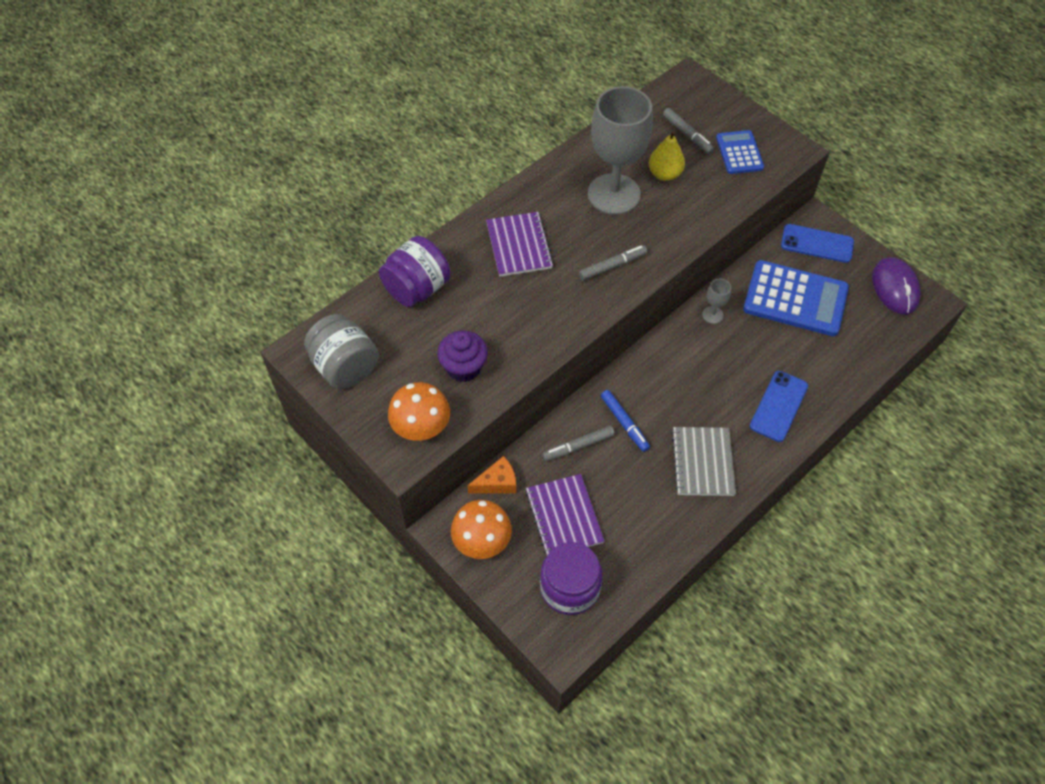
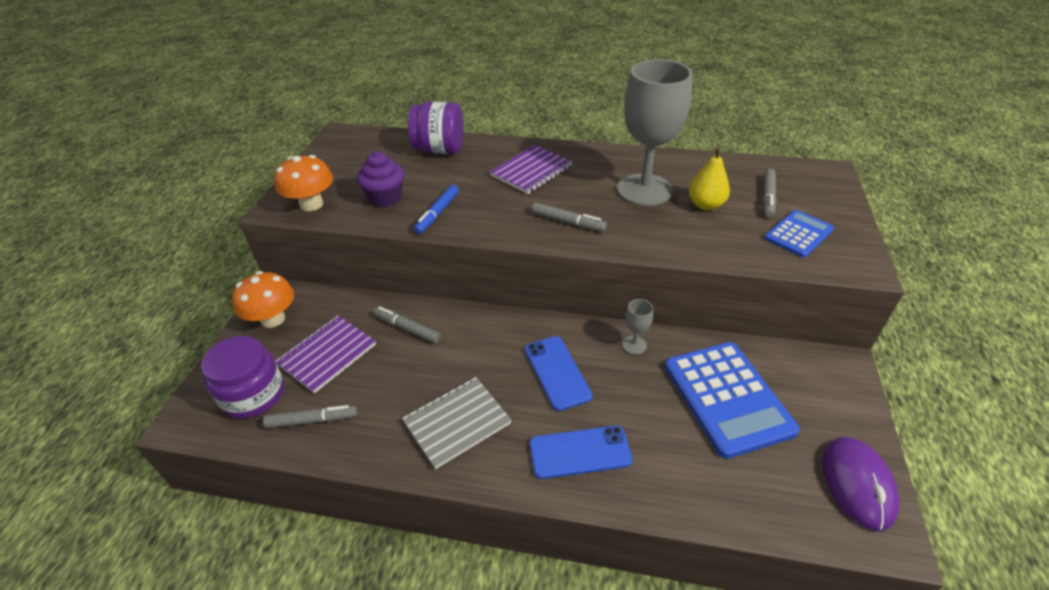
camera: 55 degrees right, 15 degrees down
(345, 367) = (341, 153): grey jar -> none
(497, 483) = (336, 300): orange cheese -> none
(624, 423) = (455, 345): blue marker -> blue marker (437, 213)
(631, 555) = (312, 420): none -> grey marker
(817, 243) = (817, 380): blue phone -> blue phone (557, 372)
(895, 288) = (857, 484): purple mouse -> purple mouse turned 45 degrees counterclockwise

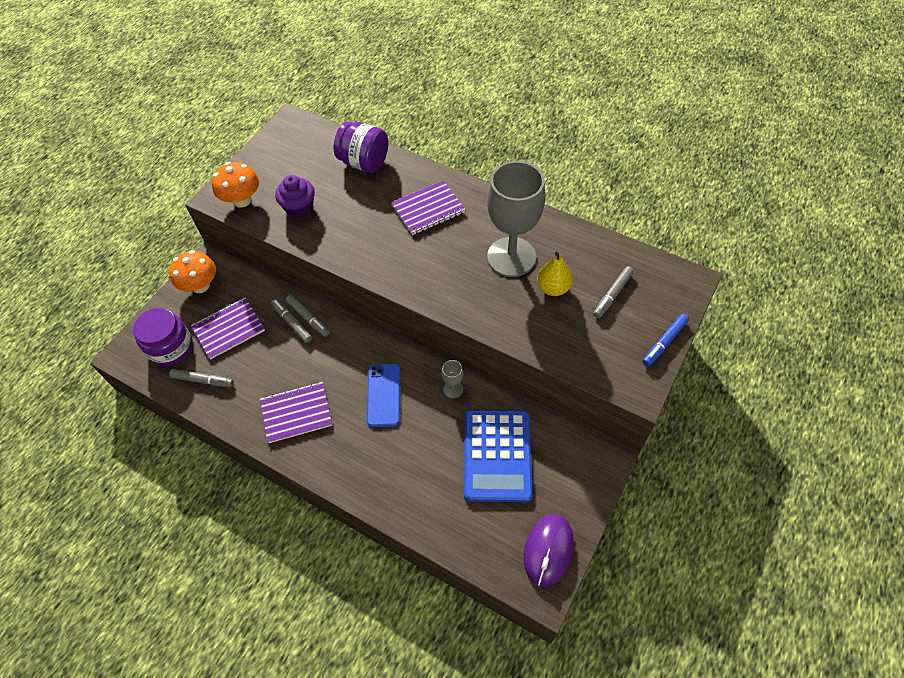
camera: 20 degrees right, 15 degrees up
(437, 213) = (332, 237): blue marker -> blue marker (664, 342)
(457, 422) = (296, 413): grey notebook -> purple notebook
(568, 222) = (429, 275): grey marker -> grey marker (308, 318)
(580, 452) = (369, 462): blue phone -> none
(798, 234) = (610, 342): blue calculator -> none

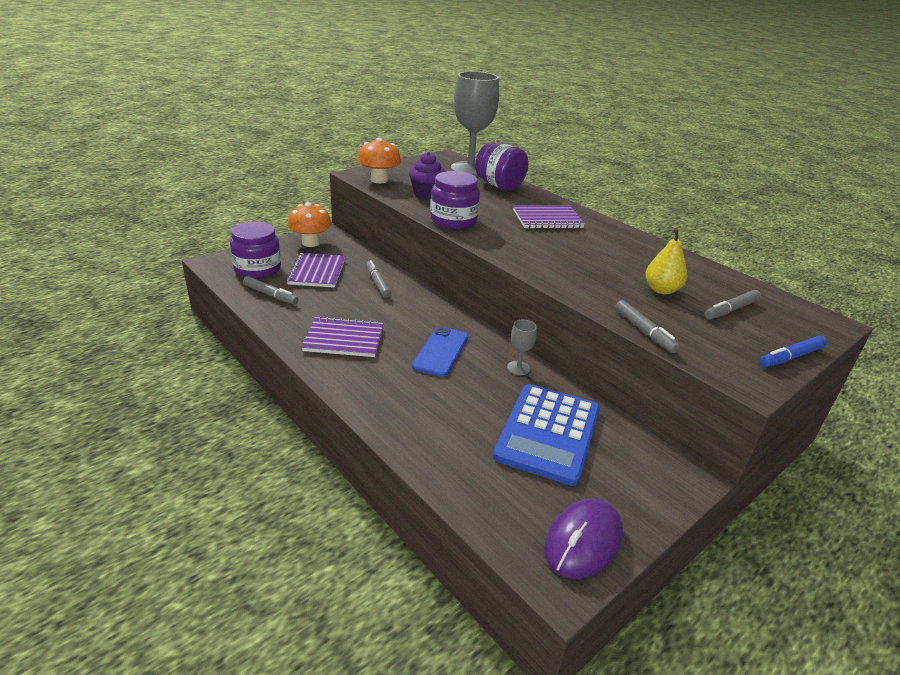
camera: 15 degrees right, 25 degrees down
(229, 329) = (317, 272): purple notebook -> purple notebook turned 75 degrees counterclockwise
(308, 318) = (394, 284): grey marker -> grey marker (644, 331)
(343, 248) = (453, 220): none -> purple jar
(511, 257) = (621, 262): grey goblet -> grey goblet (470, 169)

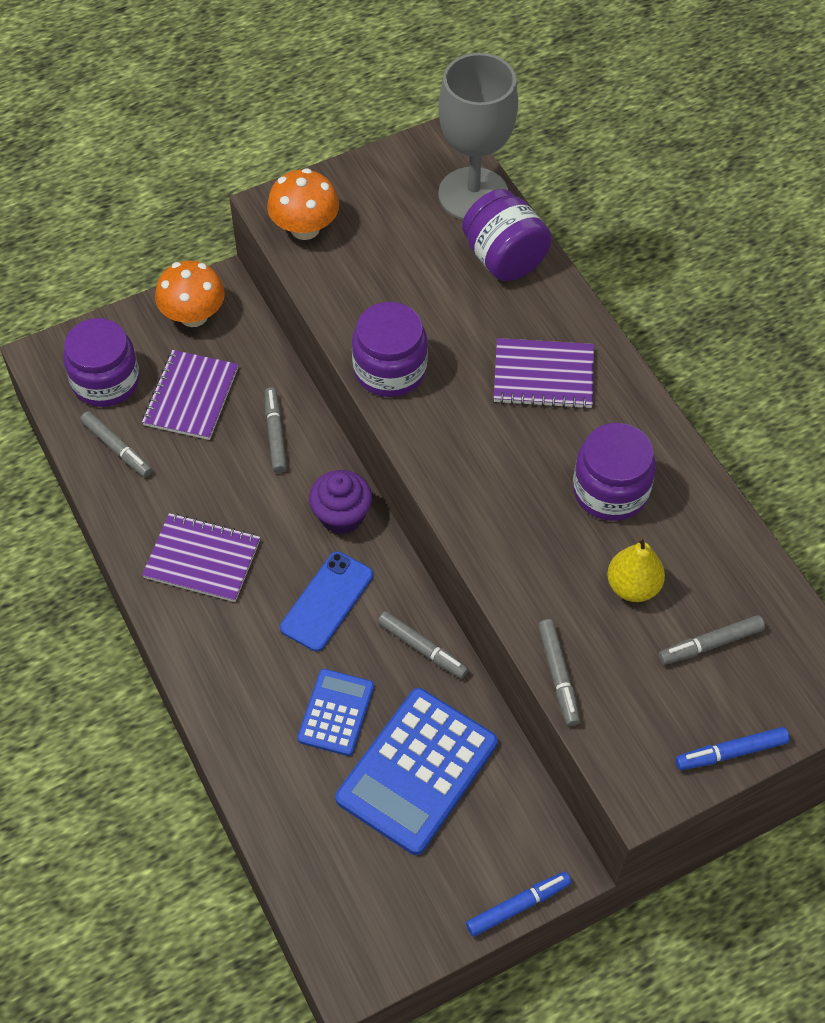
camera: 15 degrees right, 25 degrees up
(426, 194) = (371, 281): purple cupcake -> purple cupcake (341, 516)
(471, 407) = (336, 712): none -> blue calculator
(518, 368) = (422, 648): grey goblet -> grey marker
(583, 541) = (394, 930): purple mouse -> none
(617, 255) = (610, 490): none -> purple jar
(673, 508) = (518, 906): none -> blue marker

